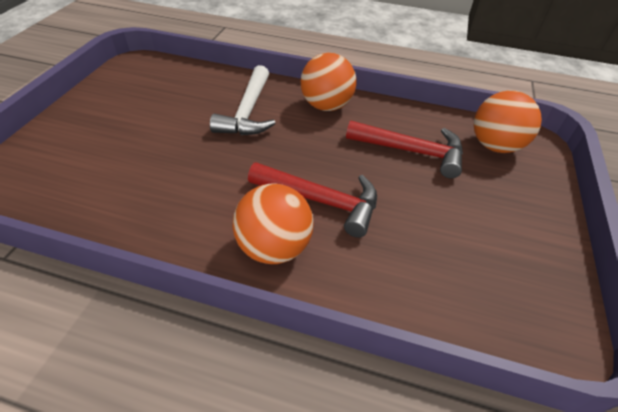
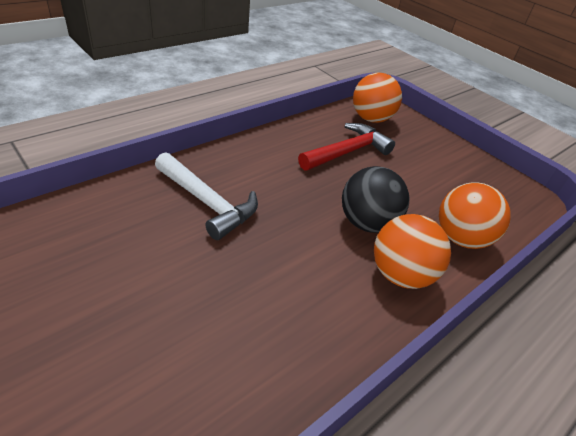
camera: 60 degrees left, 5 degrees down
(321, 201) = (367, 223): red hammer -> black ball
(326, 106) = (250, 156): orange ball -> orange ball (460, 238)

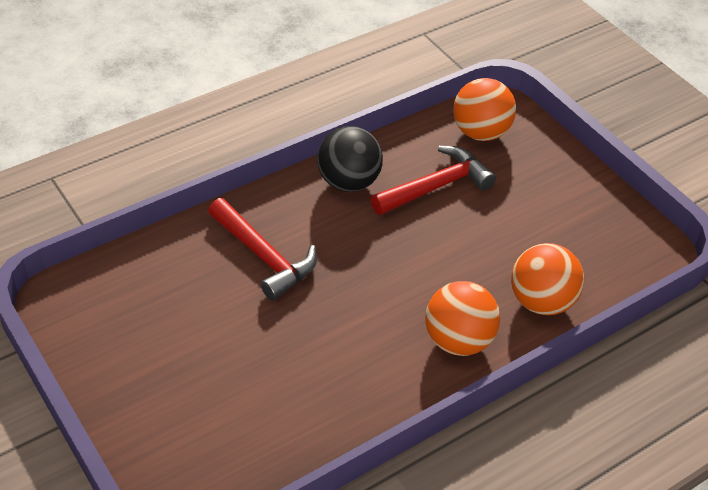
camera: 10 degrees right, 5 degrees up
(207, 202) = (264, 256): white hammer -> red hammer
(367, 223) = (437, 282): black ball -> black ball (349, 182)

